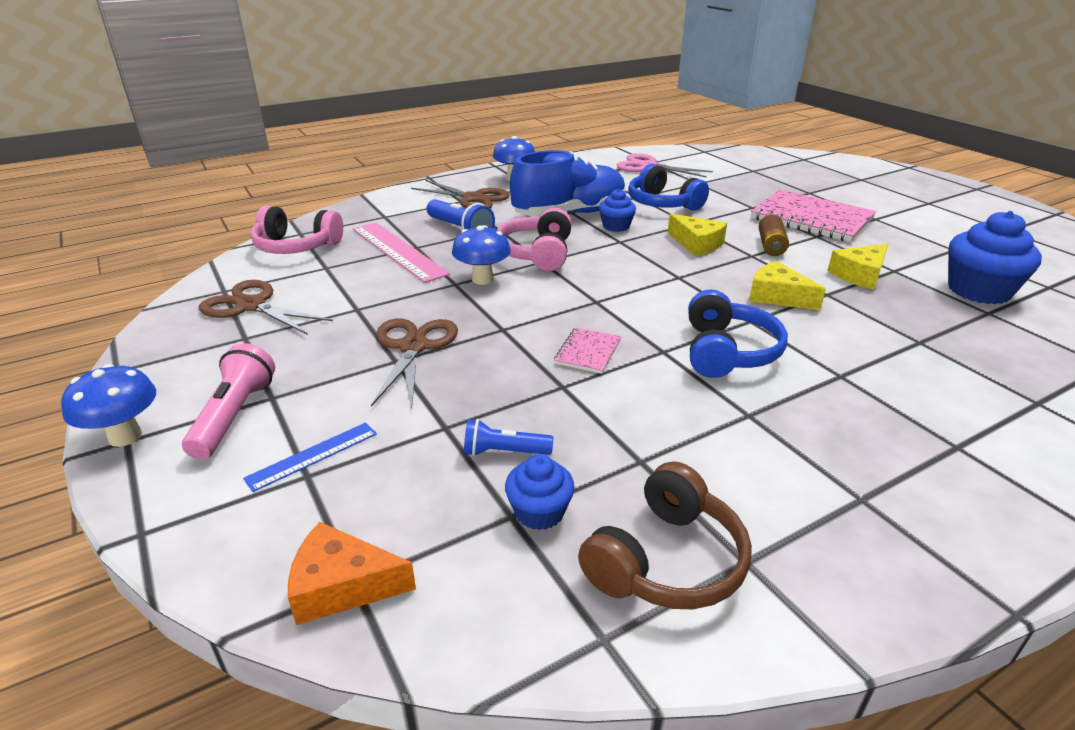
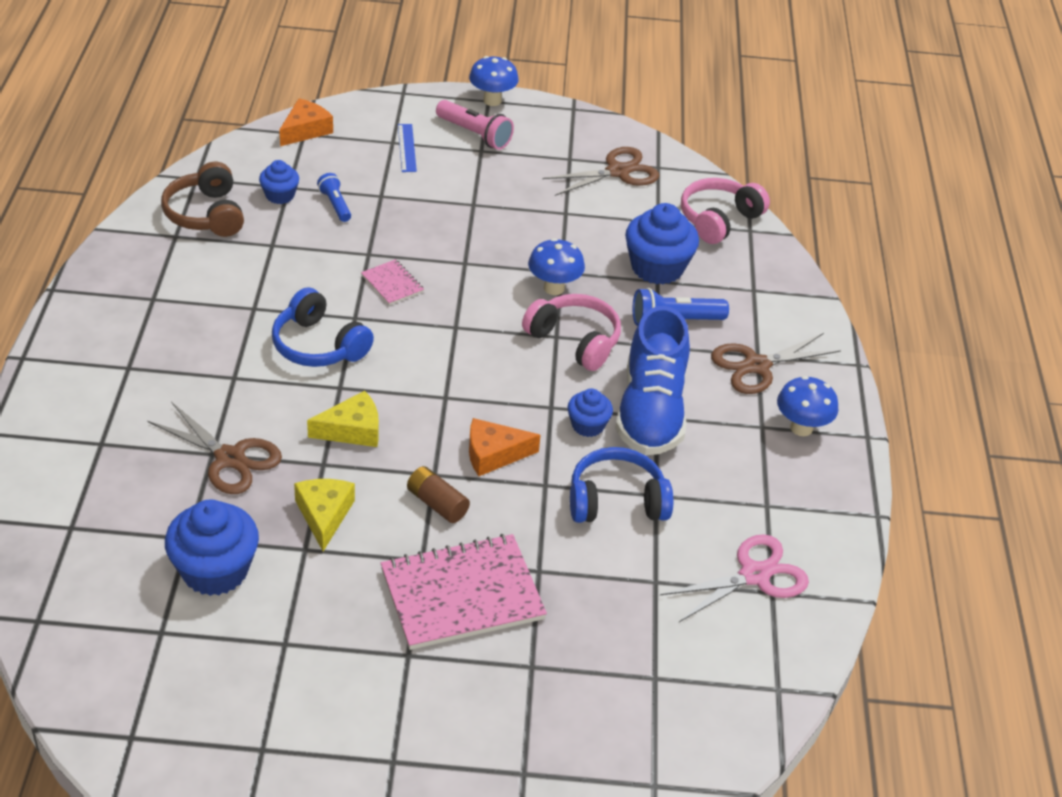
camera: 120 degrees right, 10 degrees up
(398, 251) = (657, 268): pink ruler -> blue cupcake
(413, 347) = (482, 216): brown scissors -> brown scissors (230, 458)
(504, 452) = (335, 205): blue flashlight -> blue flashlight turned 60 degrees counterclockwise
(696, 244) = (494, 454): yellow cheese -> orange cheese

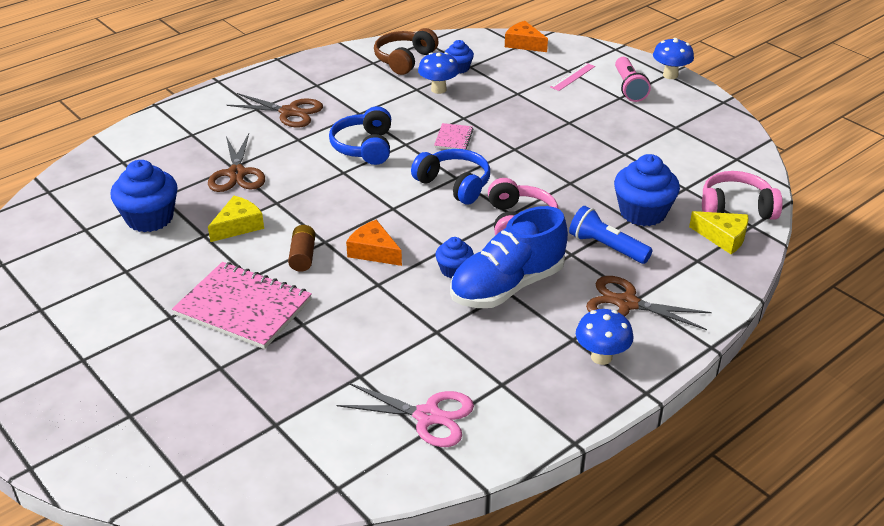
camera: 50 degrees right, 5 degrees down
(305, 130) = (524, 44): orange cheese -> orange cheese turned 135 degrees counterclockwise
(335, 205) = (483, 86): blue flashlight -> none
(352, 430) = (317, 195): yellow cheese -> yellow cheese (723, 237)
(407, 148) = (572, 77): blue ruler -> pink ruler
(554, 288) = (551, 188): blue mushroom -> blue mushroom (438, 89)
(616, 501) = (406, 319): blue headphones -> blue headphones (454, 185)
(618, 172) = (700, 148): brown scissors -> brown scissors (289, 112)

